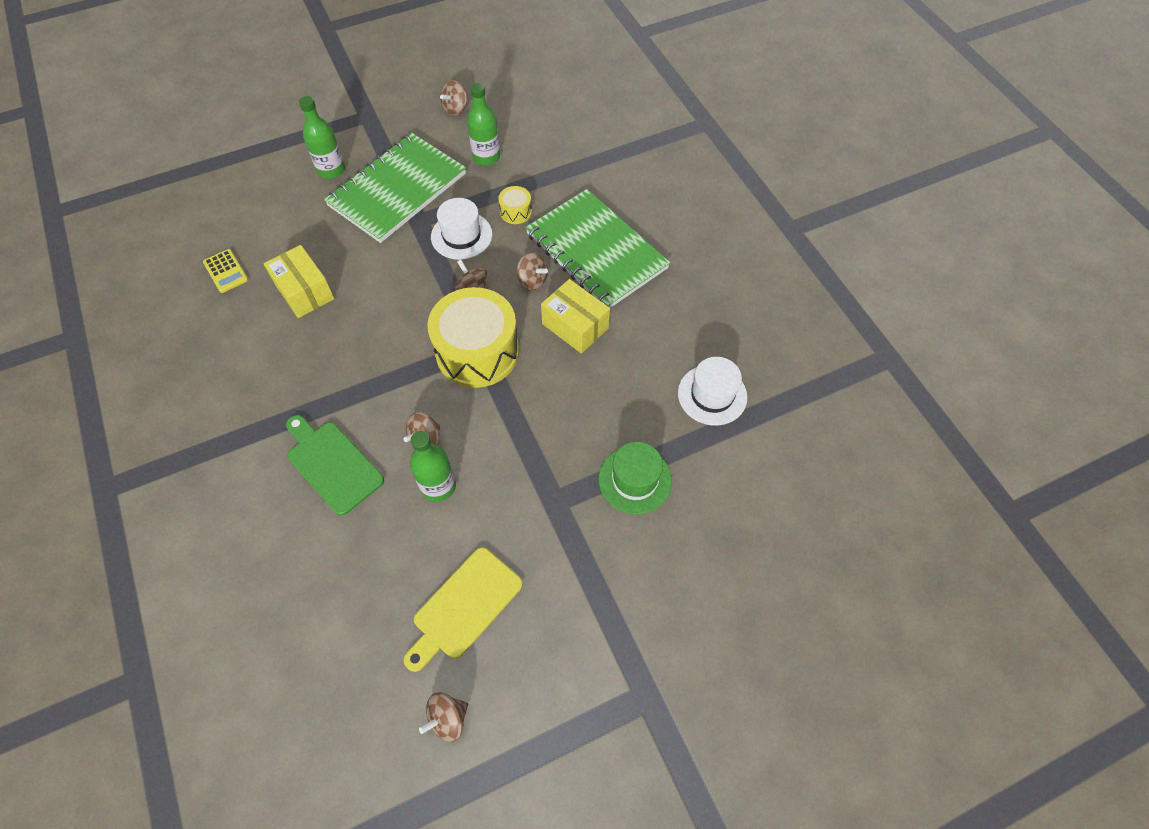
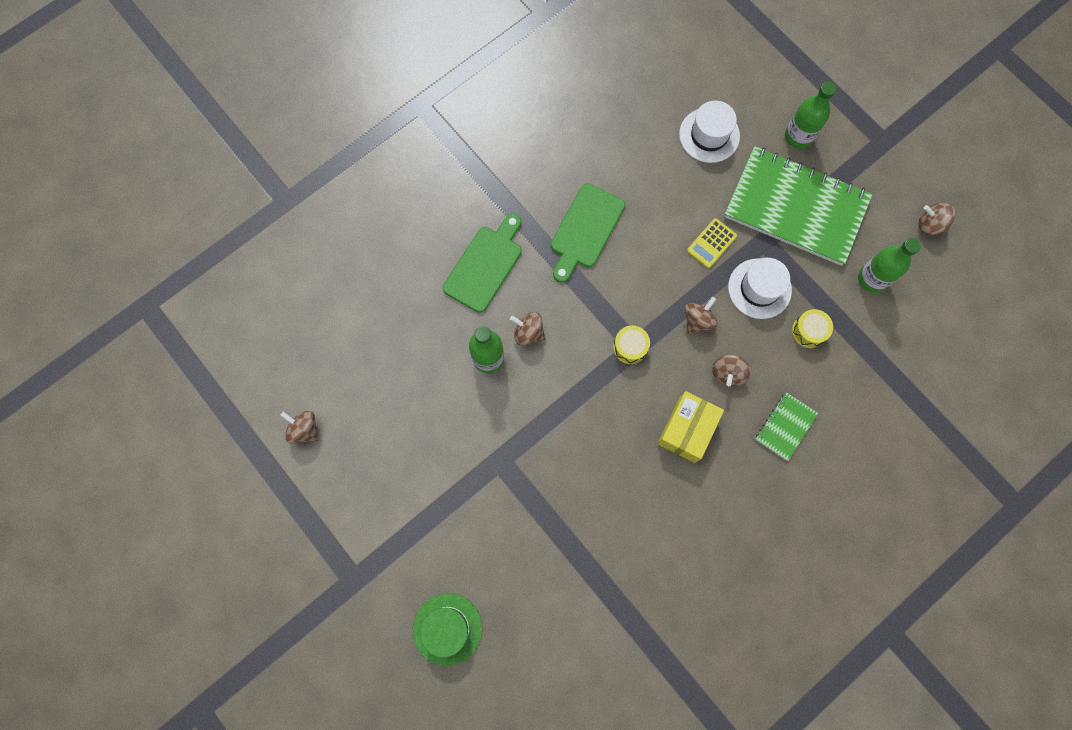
camera: 75 degrees right, 15 degrees up
(226, 271) = (647, 97): yellow calculator -> yellow calculator (711, 243)
(304, 291) = (647, 172): yellow box -> none
(338, 359) = (585, 229): none -> green cutting board
(464, 606) = (391, 414): yellow cutting board -> none
(477, 352) = (630, 347): yellow drum -> yellow drum, size x0.43
(596, 251) = (785, 426): green notebook -> green notebook, size x0.44
(635, 480) = (539, 527): green hat -> green hat (447, 629)
(712, 395) = (648, 581): white hat -> white hat (709, 135)

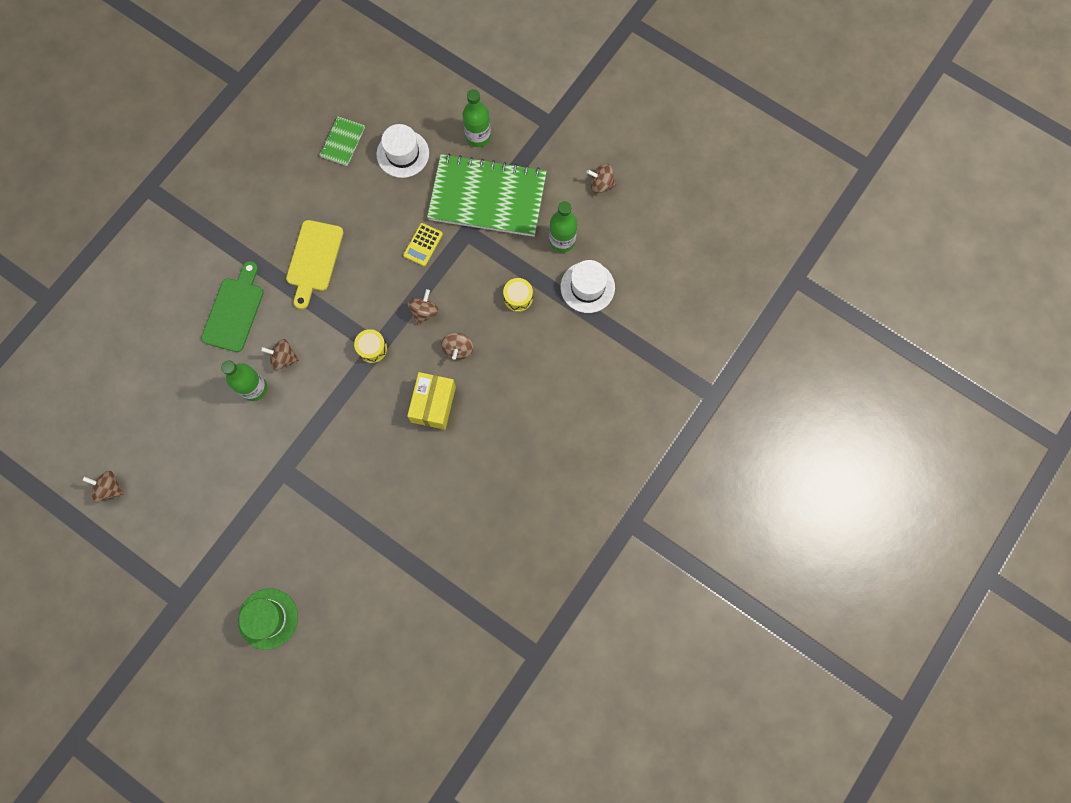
camera: 15 degrees left, 0 degrees up
(585, 229) = (314, 259): green cutting board -> yellow cutting board
(759, 288) = (470, 272): white hat -> white hat (587, 287)
(785, 426) = (514, 380): green notebook -> green notebook (342, 142)

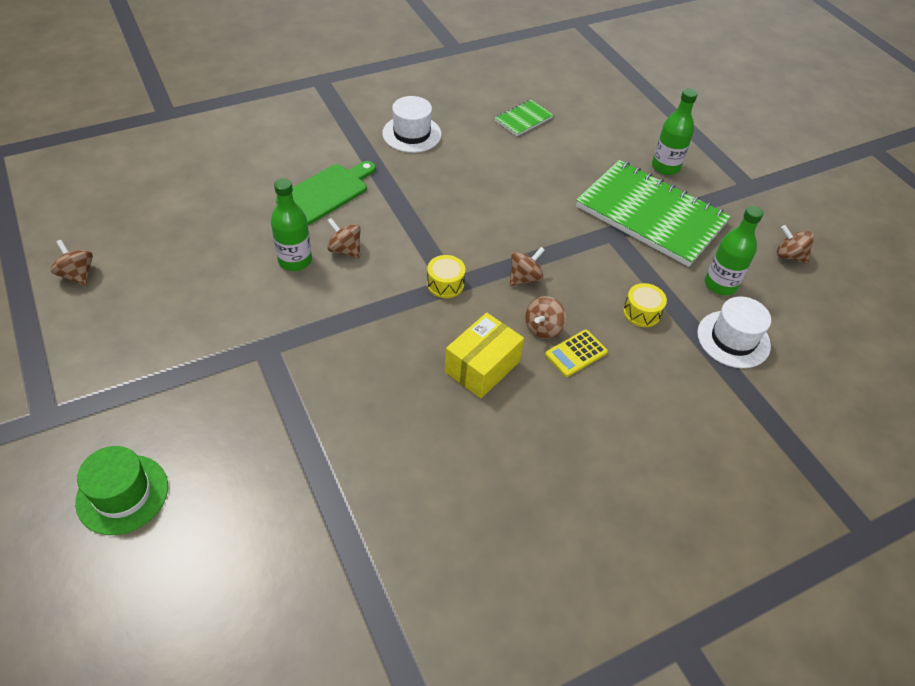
camera: 25 degrees right, 25 degrees down
(314, 259) = (435, 188): yellow cutting board -> none
(403, 154) = (578, 149): white hat -> white hat (412, 134)
(423, 245) = (557, 223): yellow calculator -> yellow calculator (576, 353)

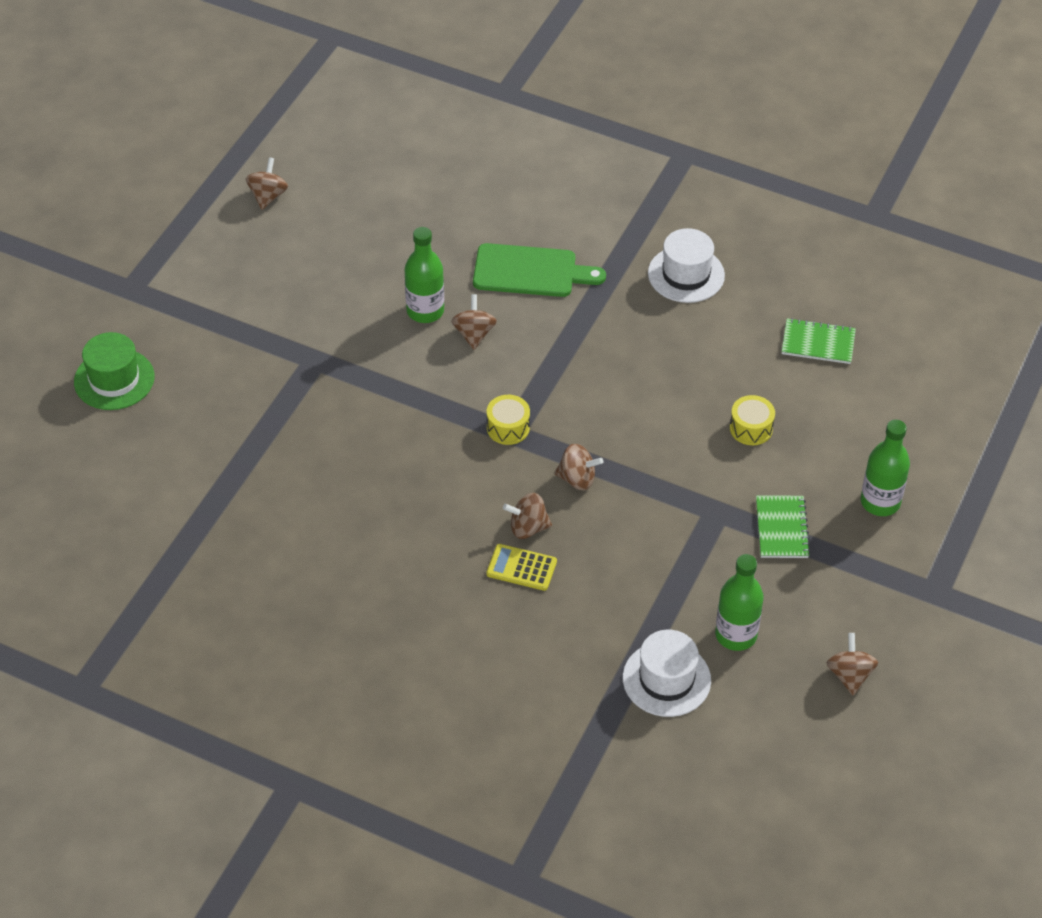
camera: 55 degrees right, 0 degrees up
(482, 367) = (438, 511): yellow box -> none
(641, 312) = (627, 590): yellow drum -> yellow drum (751, 428)
(650, 215) = (781, 528): green notebook -> green notebook, size x0.44

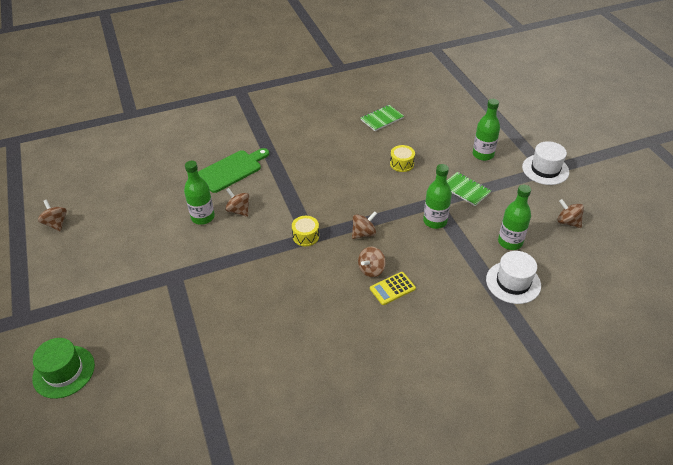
camera: 45 degrees left, 5 degrees down
(682, 534) = (435, 221): none -> green bottle
(686, 274) = (299, 129): white hat -> white hat (545, 169)

